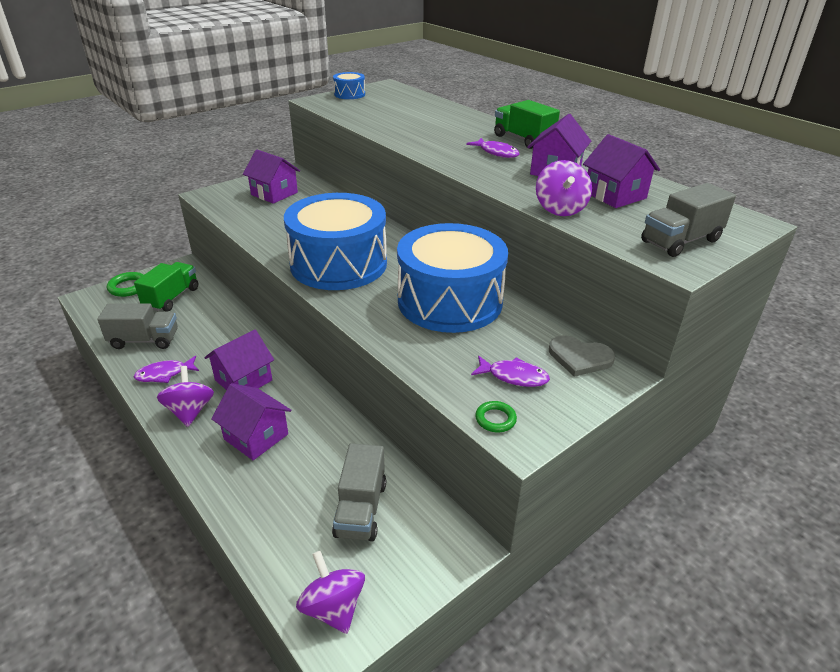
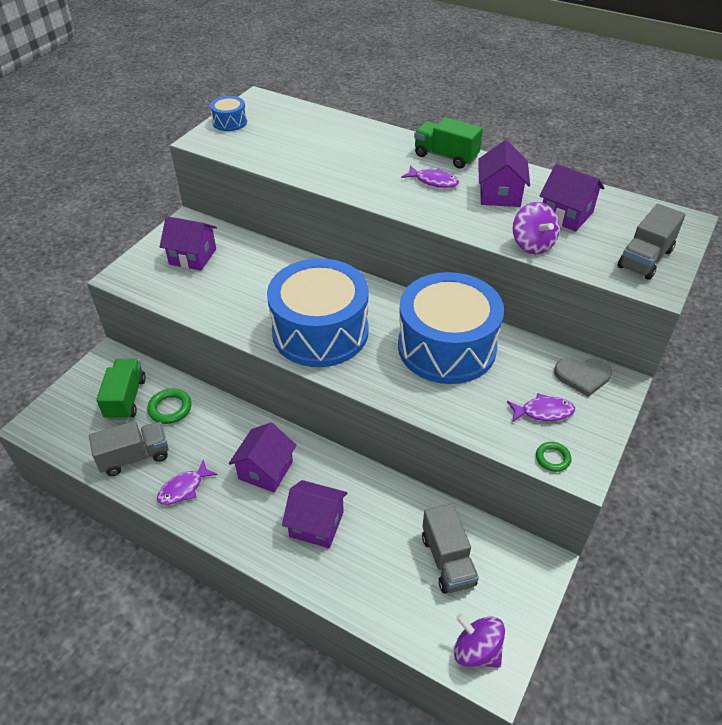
camera: 20 degrees left, 10 degrees up
(128, 287) = (68, 399): green ring -> green ring (170, 408)
(190, 411) = (238, 519): purple spinning top -> none

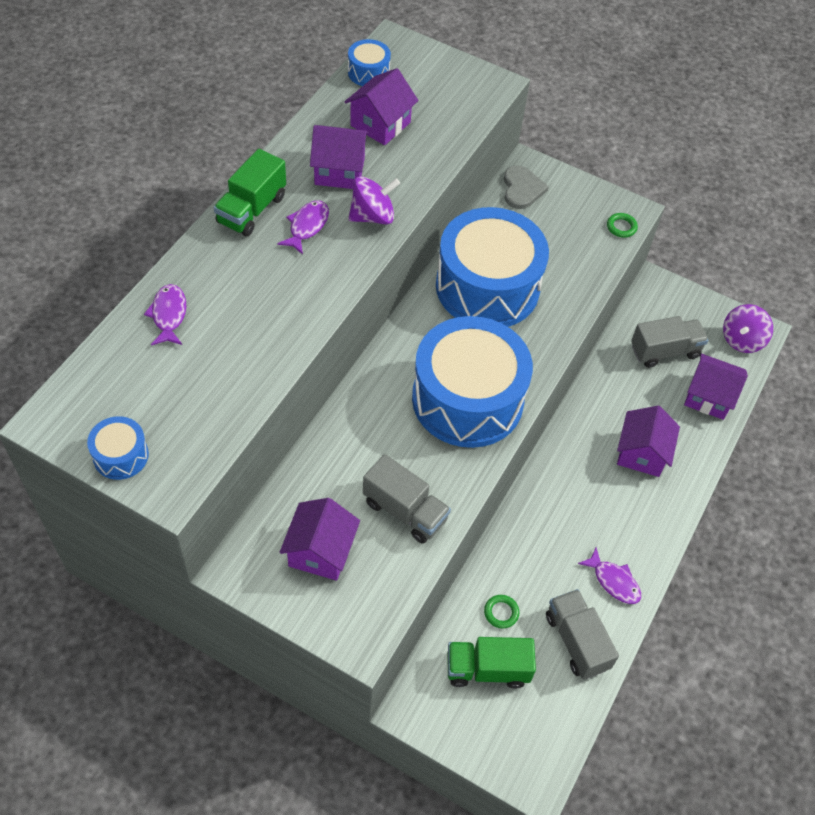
camera: 95 degrees left, 10 degrees up
(170, 408) = (501, 612): green ring -> green ring, size x0.65
(265, 470) = (582, 502): purple house -> purple house (708, 397)
(532, 244) = (432, 158): purple spinning top -> purple spinning top (372, 216)
(543, 412) = (568, 224): purple fish -> purple fish (169, 315)
(633, 207) = (368, 72): none -> blue drum
(645, 259) = (454, 83): grey truck -> grey truck (405, 511)

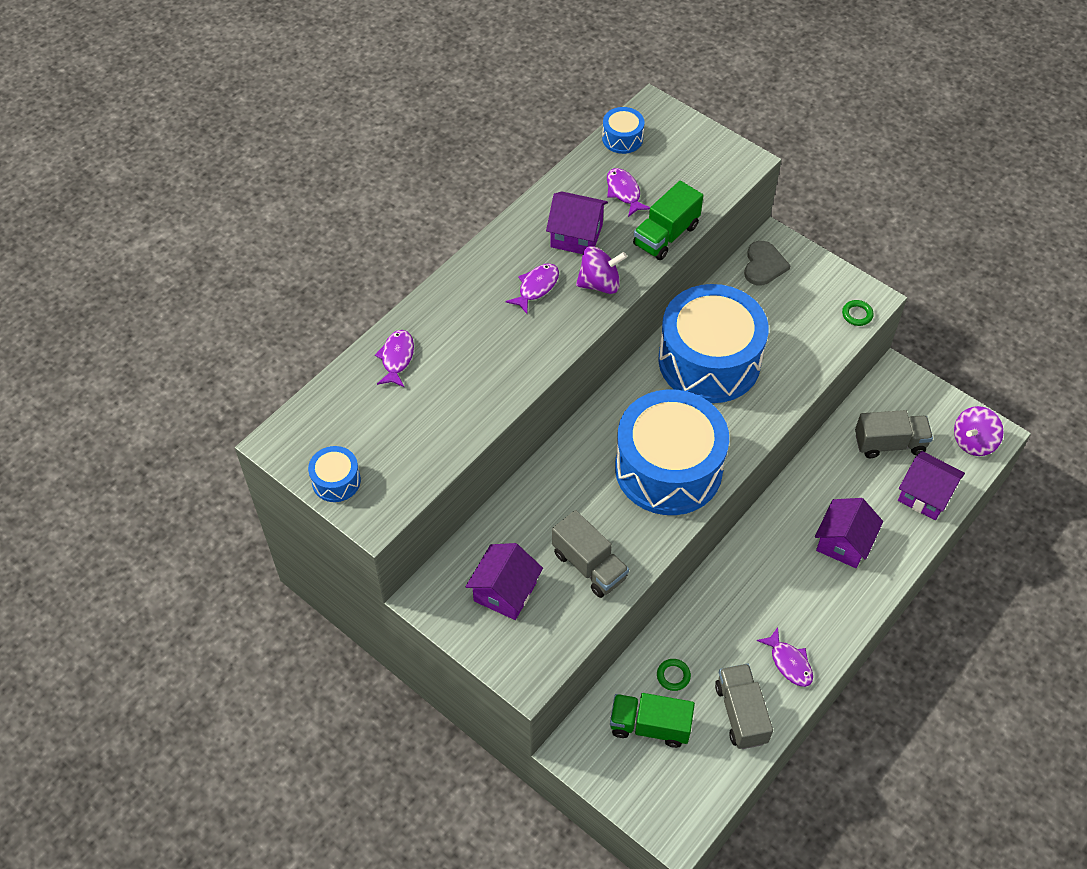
camera: 15 degrees right, 0 degrees up
(252, 209) = (487, 266): green truck -> green truck (666, 235)
(380, 124) = (624, 192): purple house -> purple fish

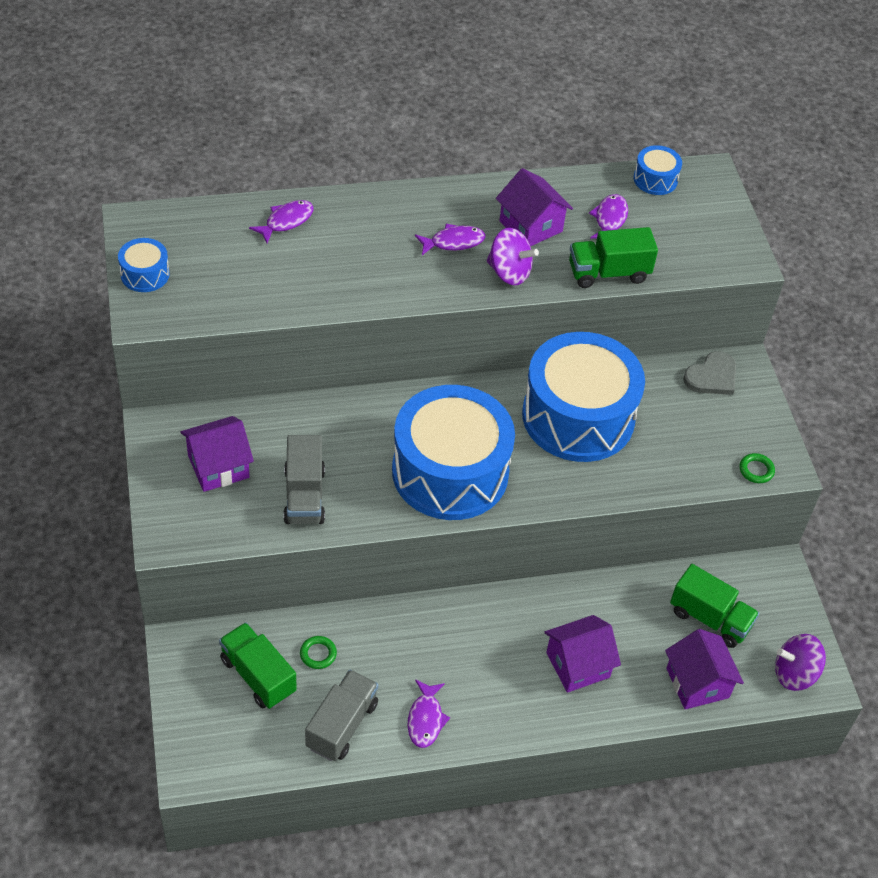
camera: 35 degrees right, 5 degrees down
(889, 444) = (710, 618): grey truck -> green truck

